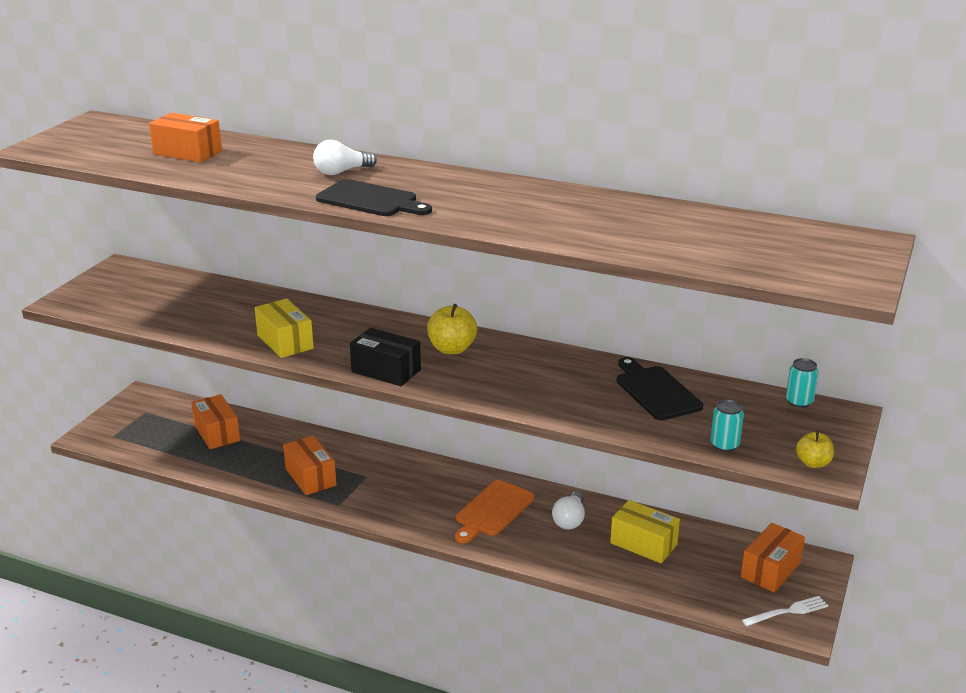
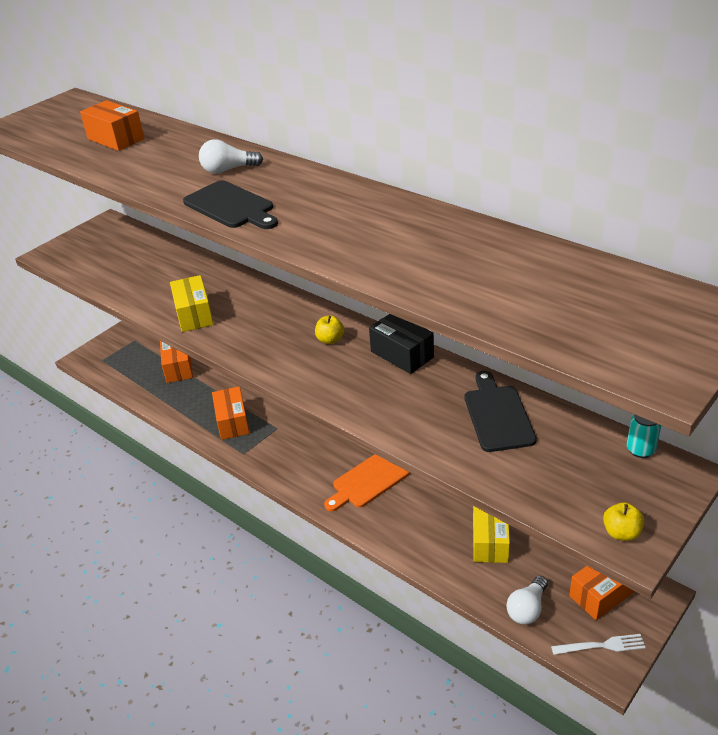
camera: 20 degrees right, 10 degrees up
(386, 371) = (261, 357): black box -> black box (402, 354)
(452, 349) = (330, 340): yellow apple -> yellow apple, size x0.63
(570, 520) = (432, 502): white light bulb -> white light bulb (527, 608)
(643, 544) = (490, 540): yellow box -> yellow box turned 45 degrees clockwise
(724, 445) = (537, 494): turquoise can -> none

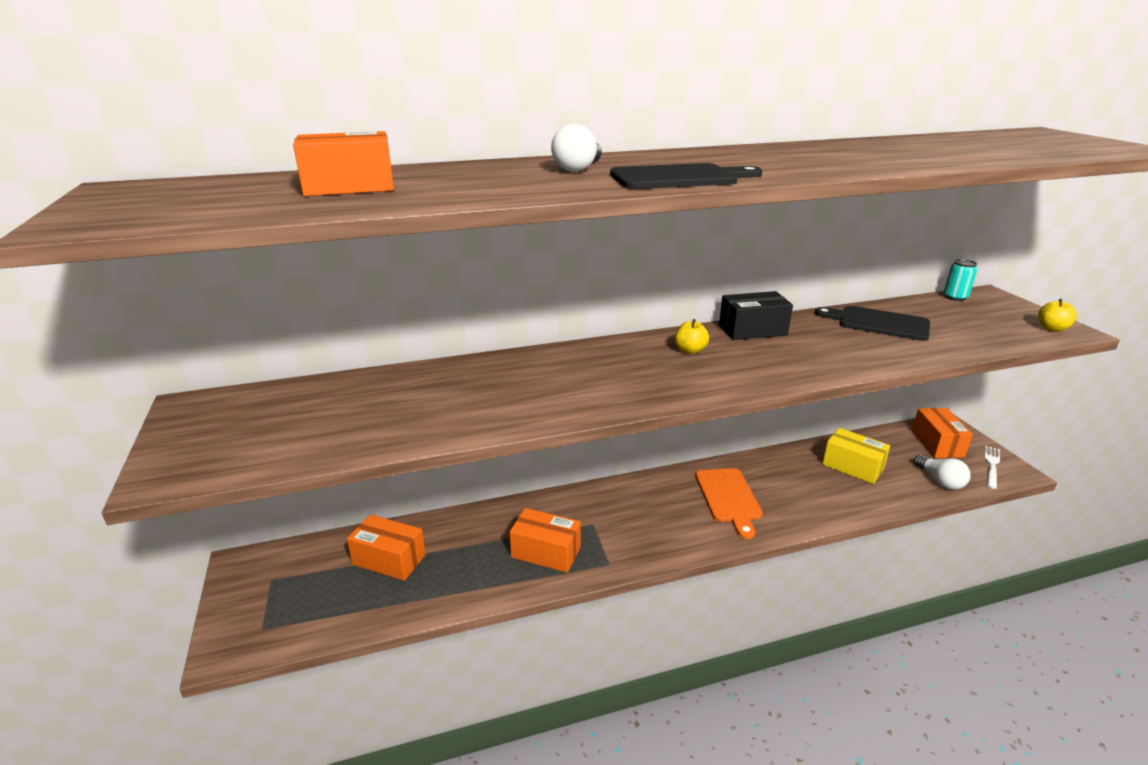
camera: 60 degrees left, 10 degrees down
(194, 314) = (535, 404): yellow box -> none

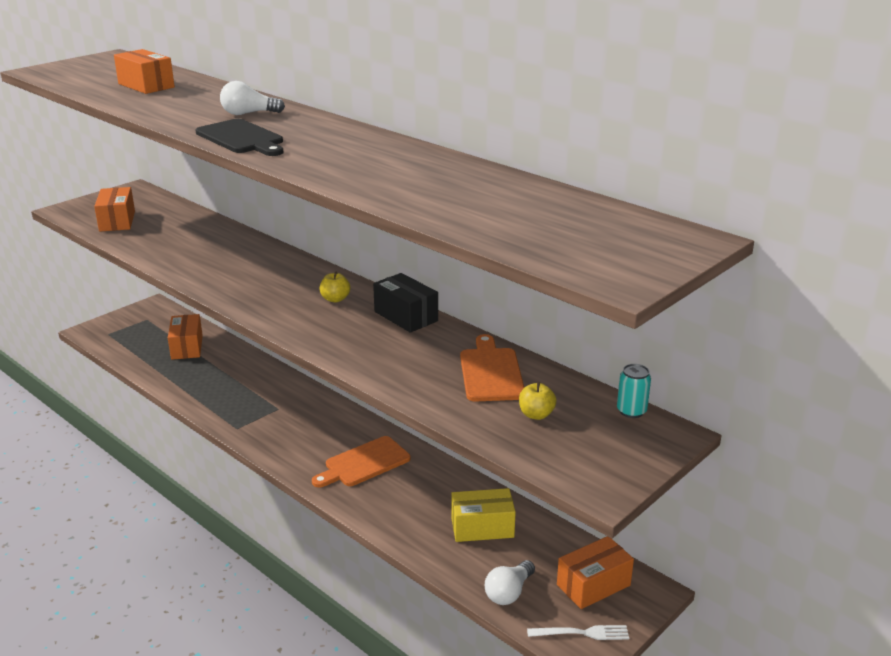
camera: 60 degrees right, 0 degrees up
(546, 552) = (232, 399): orange box -> orange box (117, 221)
(852, 467) = (482, 527): yellow box -> yellow box turned 75 degrees clockwise
(878, 323) = (490, 372): black cutting board -> orange cutting board
(1052, 329) = (593, 477): yellow apple -> yellow apple (536, 415)

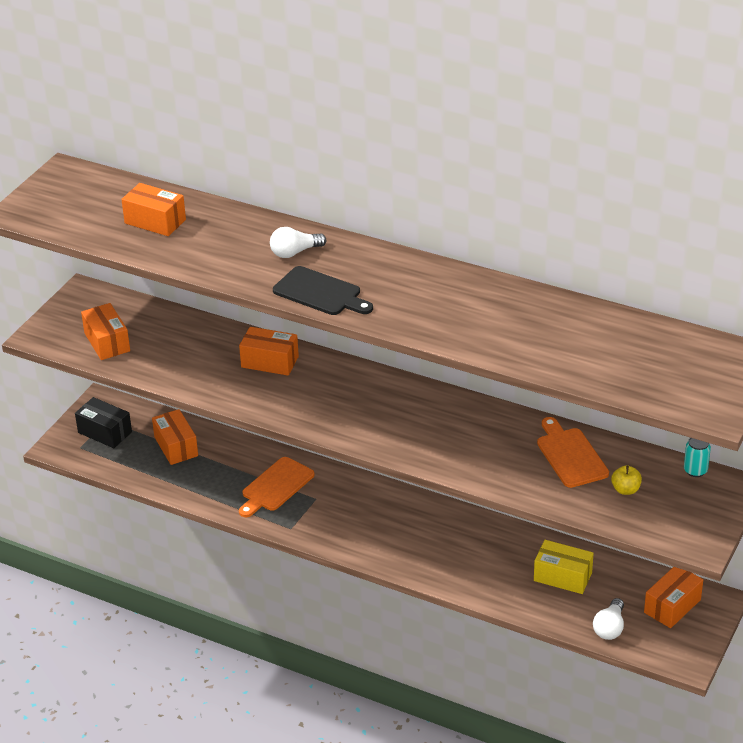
camera: 15 degrees left, 10 degrees up
(244, 254) = (269, 362): none -> orange box
(335, 299) = (393, 402): yellow apple -> none
(364, 463) = (430, 538): orange cutting board -> orange cutting board (276, 486)
(406, 316) = (467, 409): black box -> black box (105, 432)
(482, 527) = (562, 577): yellow box -> yellow box turned 45 degrees clockwise
(582, 633) = (679, 647): white fork -> none

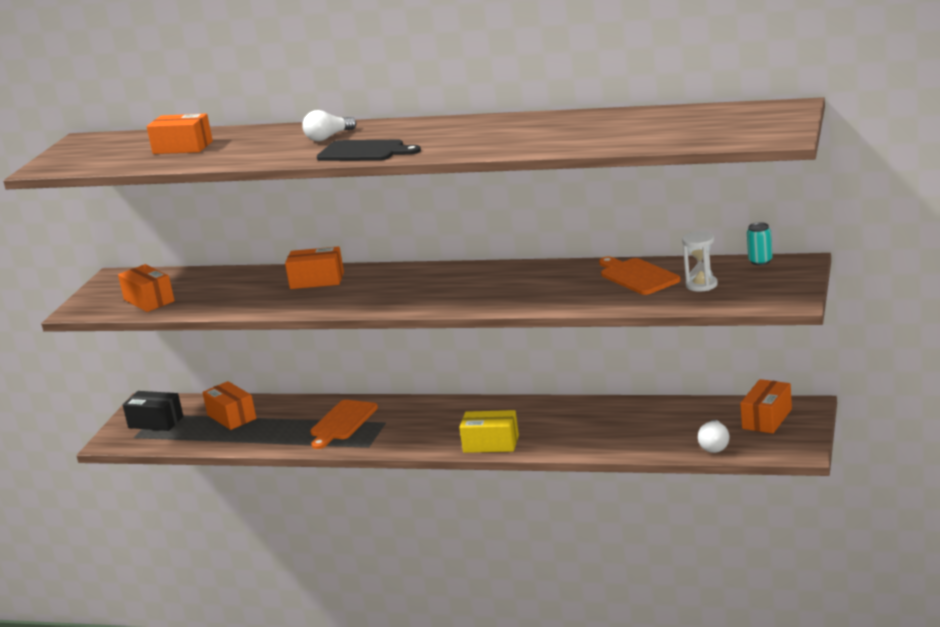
camera: 10 degrees left, 15 degrees down
(562, 577) = (651, 422): yellow box -> yellow box (491, 444)
(625, 490) = (701, 285): yellow apple -> white hourglass

